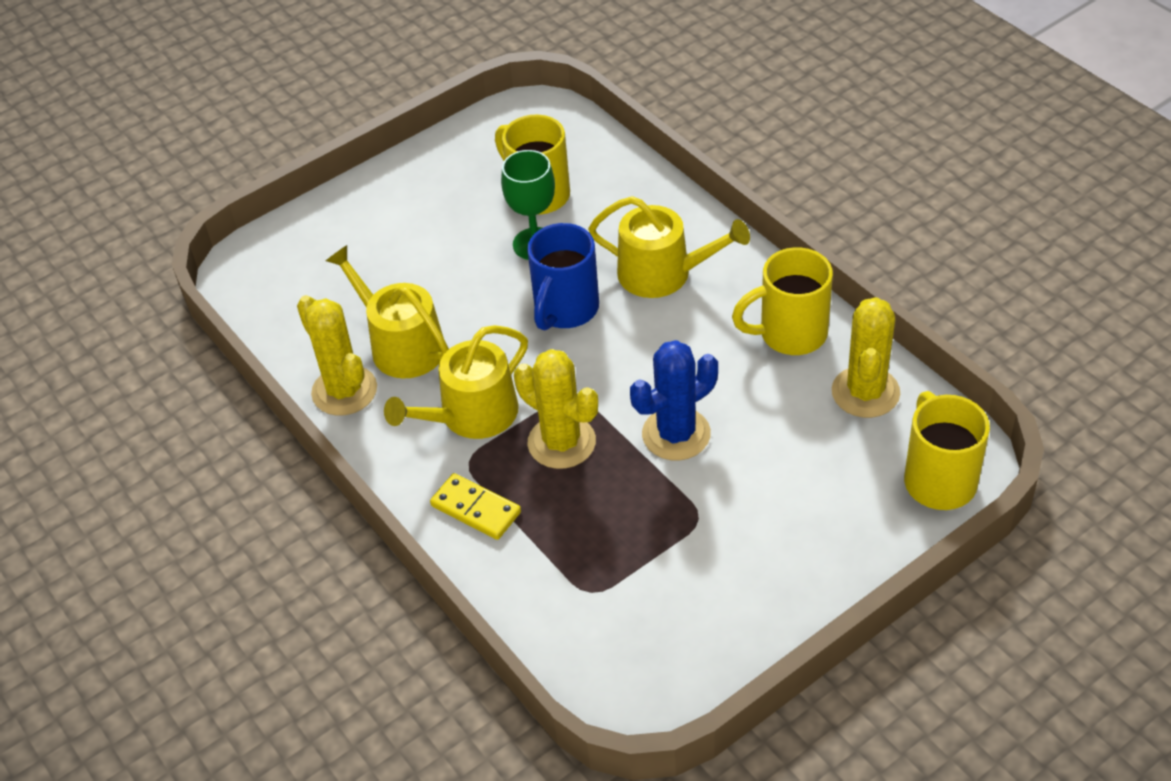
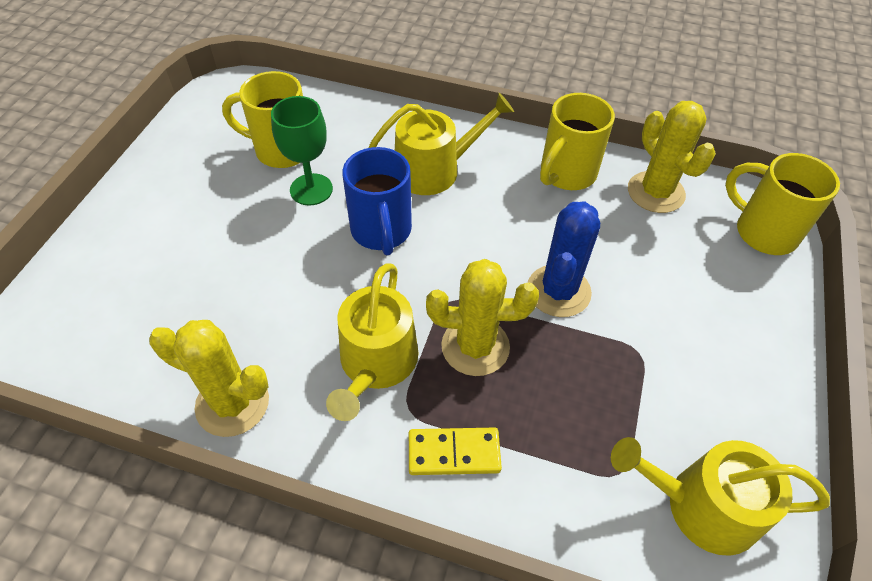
camera: 40 degrees left, 5 degrees up
(401, 344) = (256, 330): yellow watering can -> yellow watering can (700, 505)

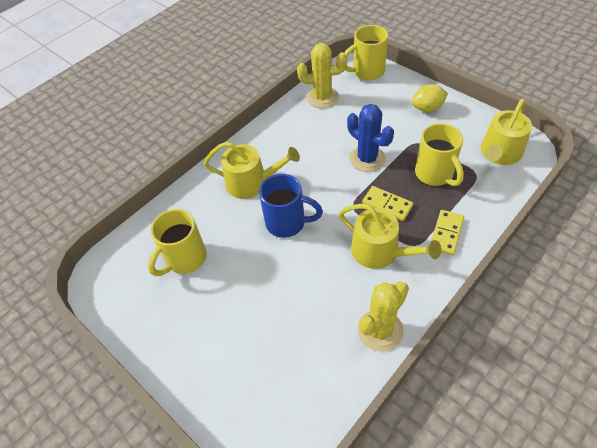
camera: 60 degrees left, 0 degrees up
(311, 189) = (232, 250): green goblet -> none
(435, 169) = (252, 182): yellow watering can -> yellow watering can turned 90 degrees clockwise
(475, 346) = (387, 204): yellow cactus -> yellow domino
(566, 174) = (290, 127): yellow mug -> yellow mug (435, 174)
(738, 348) = (427, 108): none -> yellow lemon

